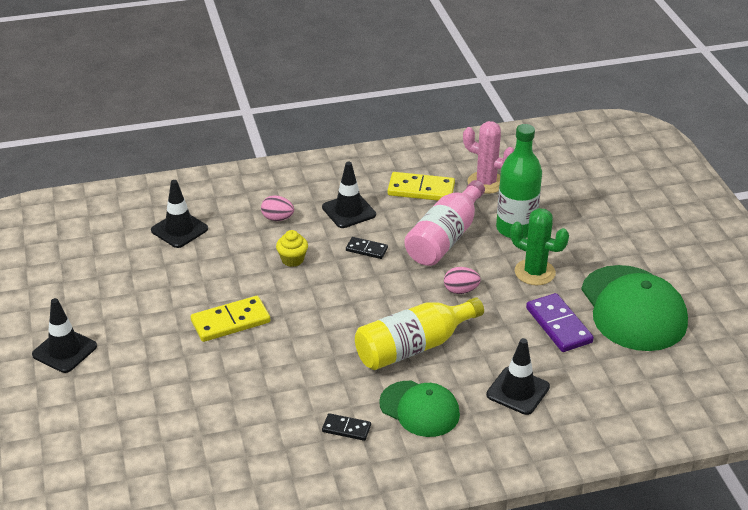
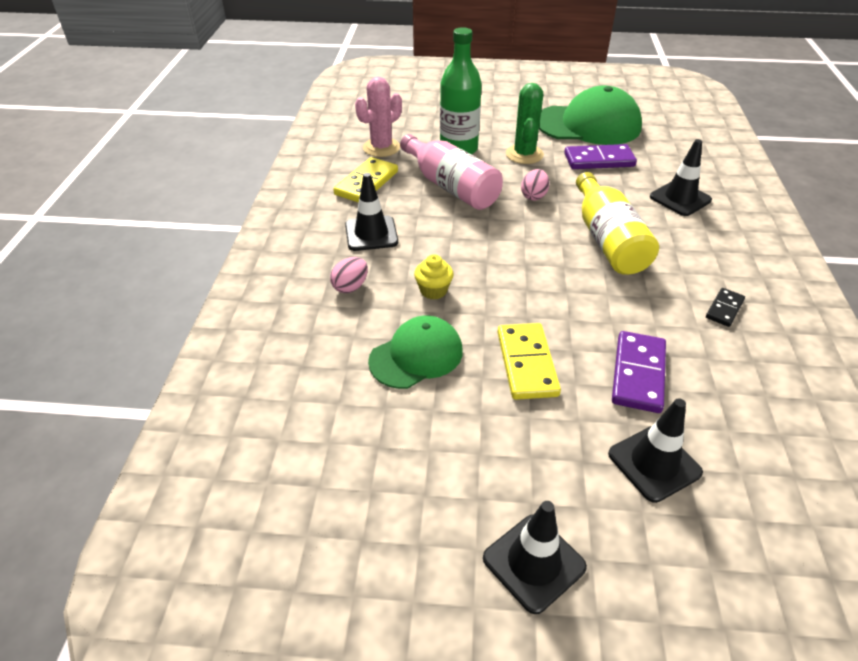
camera: 70 degrees left, 5 degrees up
(179, 230) = (317, 378): black traffic cone -> black traffic cone (654, 463)
(242, 381) = (638, 374): none -> purple domino
(366, 249) = (443, 236): black domino -> none
(419, 409) = (698, 256): green cap -> green cap (416, 356)
(534, 272) = (524, 154): green cactus -> green cactus turned 45 degrees counterclockwise

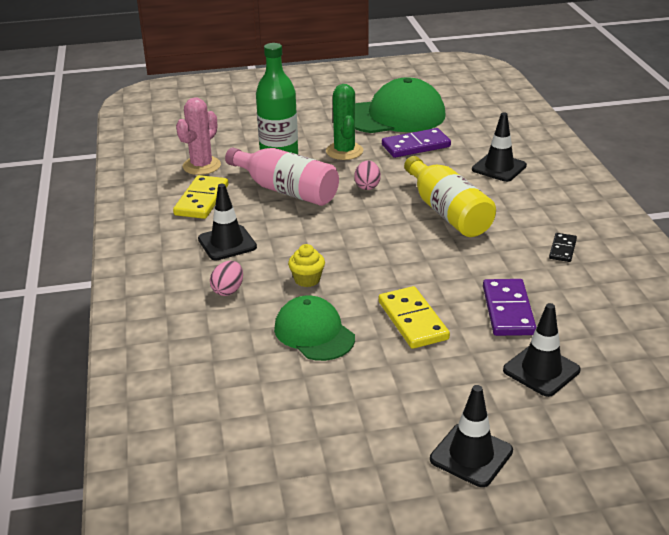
camera: 15 degrees left, 10 degrees down
(416, 356) = (314, 333): green cap -> green cap turned 75 degrees counterclockwise

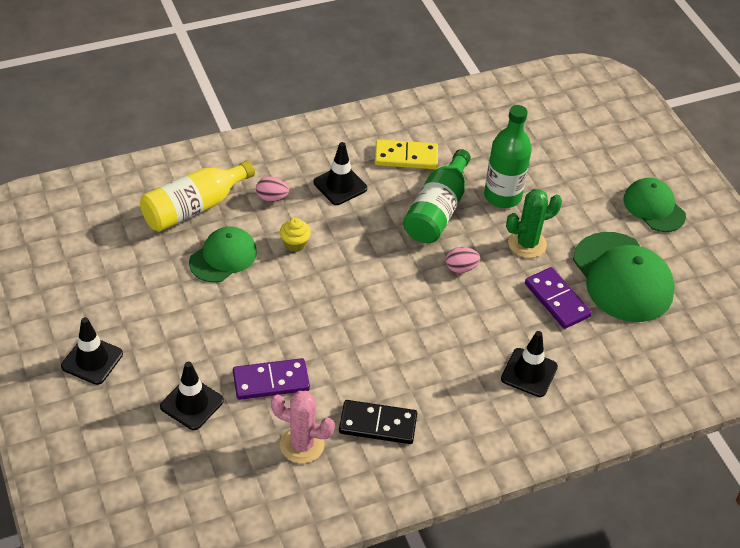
camera: 75 degrees right, 15 degrees up
(201, 166) = (467, 145): pink cactus -> pink cactus (302, 445)
(286, 190) = (437, 210): pink bottle -> green bottle
(318, 94) = (654, 207): none -> green cap
(413, 320) = (248, 317): yellow domino -> none
(447, 212) = (426, 332): yellow bottle -> yellow bottle (194, 208)
(562, 249) = (377, 424): black domino -> black domino, size x1.75

